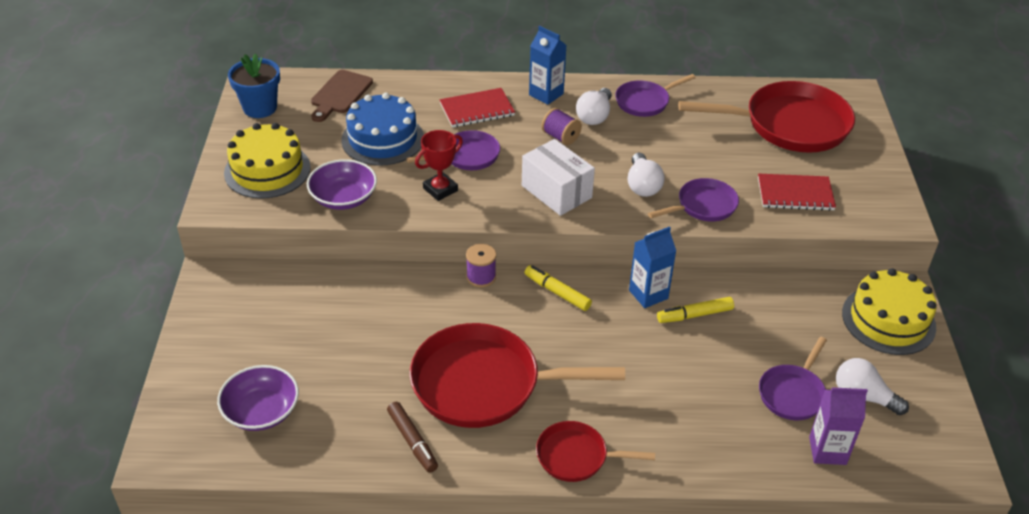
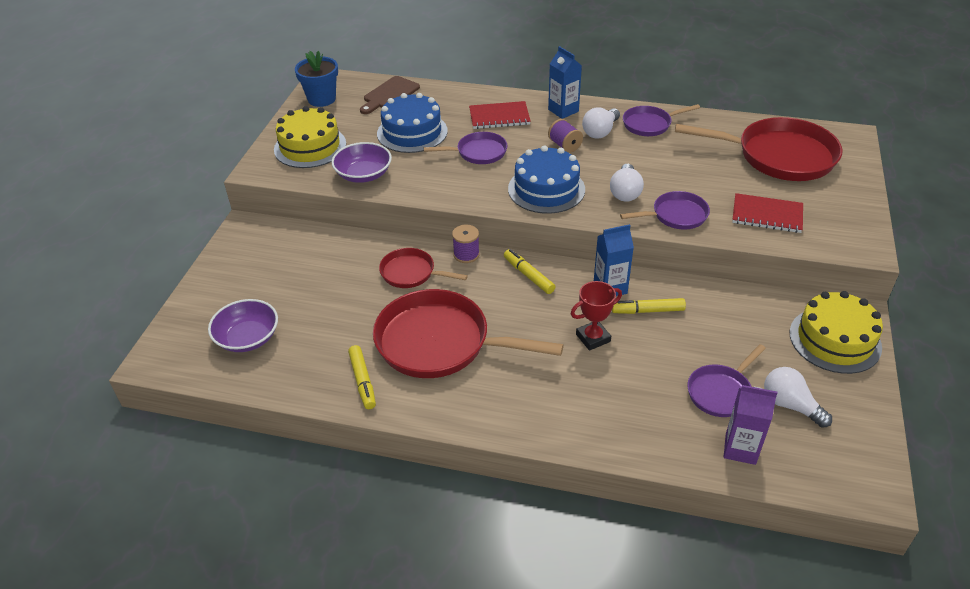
camera: 15 degrees right, 0 degrees up
(412, 441) = (362, 381): brown marker -> yellow marker
(440, 189) = (446, 176): red trophy -> red trophy (593, 338)
(556, 191) = (546, 189): white box -> blue cake
(576, 456) = (501, 416): red pan -> red pan (411, 273)

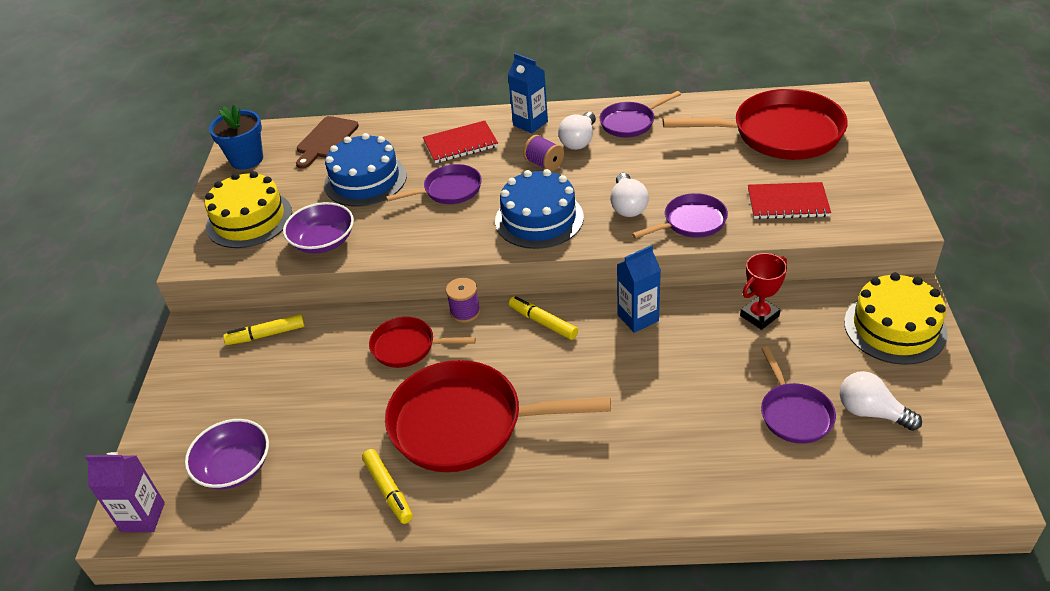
camera: 10 degrees left, 0 degrees up
(593, 338) = (636, 381): red trophy -> red trophy (759, 316)
(647, 311) = (687, 336): yellow marker -> yellow marker (266, 335)
(721, 392) = (794, 413): purple pan -> purple pan turned 45 degrees counterclockwise
(740, 449) = (834, 475): purple carton -> purple carton (143, 517)

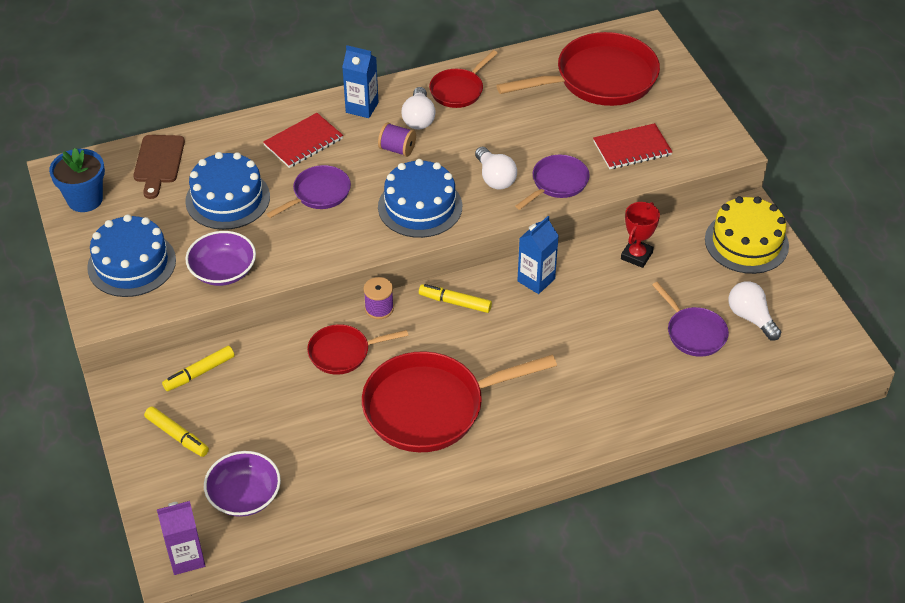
camera: 25 degrees left, 5 degrees up
(249, 219) = (131, 264): yellow cake -> blue cake
(388, 490) = (394, 478): yellow marker -> yellow marker (177, 436)
(630, 122) = (459, 90): purple pan -> red pan
(871, 412) = (751, 318): white light bulb -> white light bulb turned 45 degrees clockwise

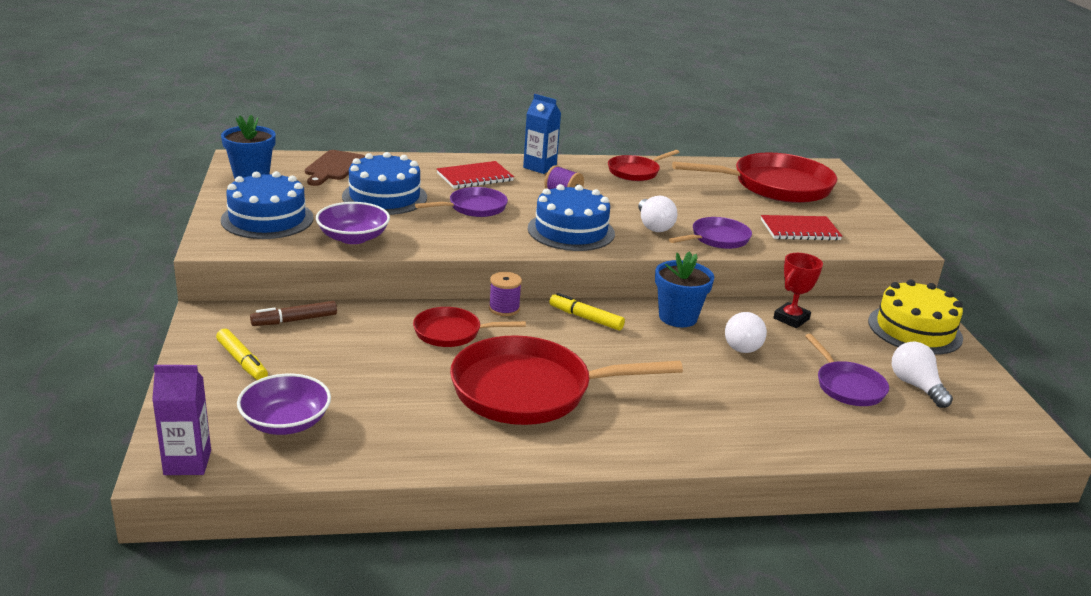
camera: 10 degrees right, 20 degrees down
(199, 373) = (294, 320): yellow marker -> brown marker
(419, 118) = (591, 181): white light bulb -> white light bulb (742, 344)
(536, 280) = (678, 317): blue carton -> blue flower pot

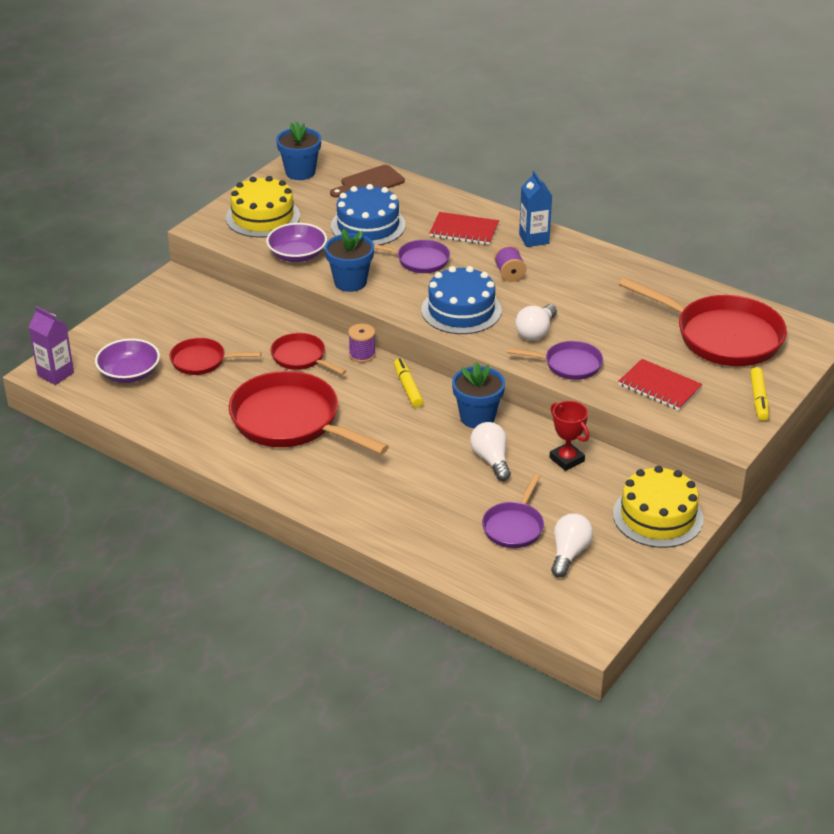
camera: 45 degrees right, 10 degrees up
(242, 361) = (154, 322): yellow marker -> yellow marker (758, 399)
(267, 219) = (263, 217): blue cake -> yellow cake
(294, 320) = (218, 305): brown marker -> none
(440, 242) = (350, 282): none -> blue flower pot
(636, 172) = (613, 273): red pan -> red pan (202, 361)
(742, 344) = (491, 460): white light bulb -> white light bulb turned 105 degrees clockwise
(791, 319) = (566, 459): red trophy -> red trophy turned 60 degrees clockwise

